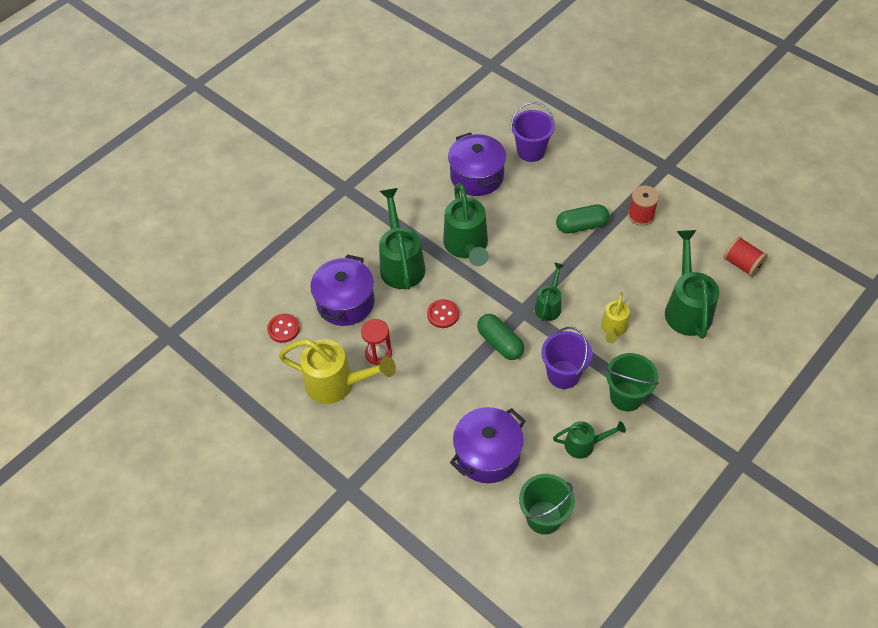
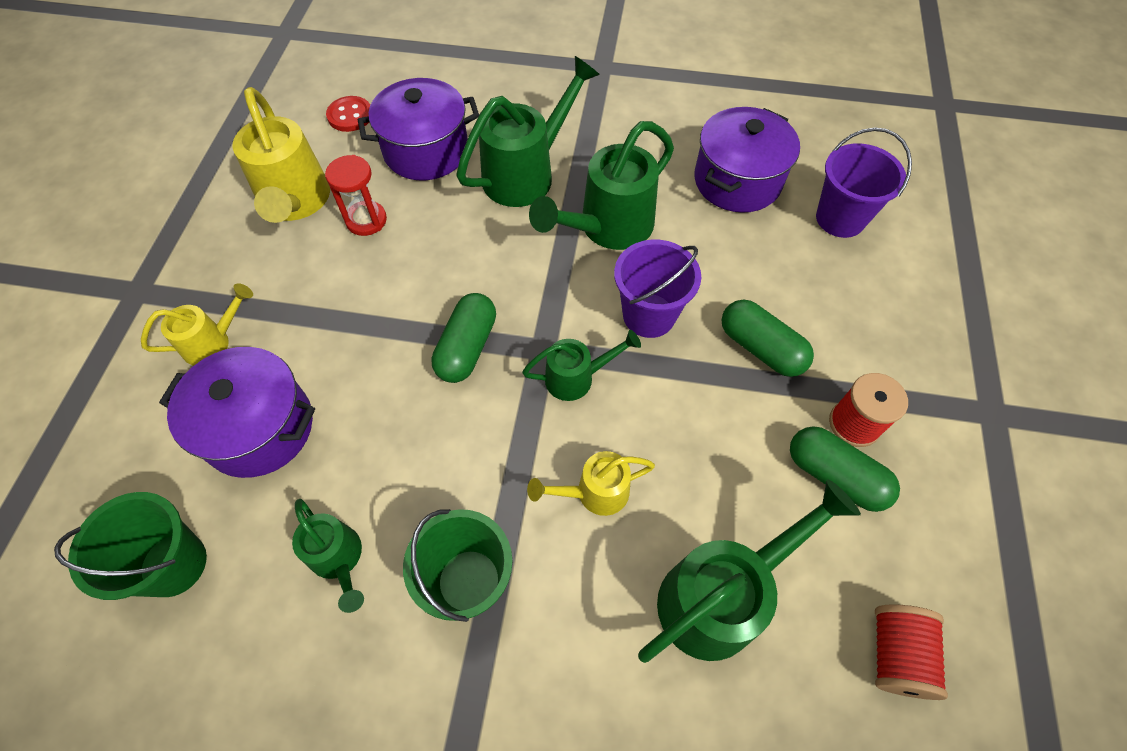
camera: 55 degrees right, 5 degrees up
(415, 459) = (213, 343): none -> yellow watering can
(443, 314) = (473, 257): red button -> none
(563, 374) = (459, 461): purple bucket -> purple bucket (649, 315)
(660, 237) = (834, 476): none -> green capsule

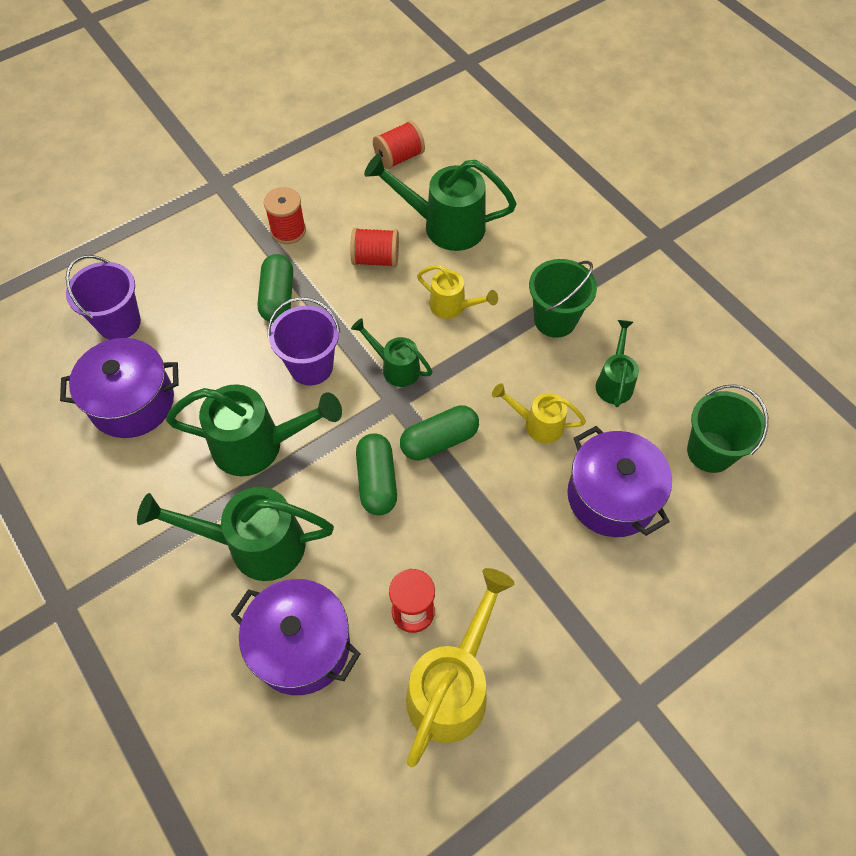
camera: 135 degrees left, 0 degrees up
(213, 343) = (605, 593): yellow watering can -> yellow watering can (538, 424)
(350, 116) = (322, 762): red button -> none
(734, 475) = (375, 259): none -> red spool
(834, 476) = (330, 221): green capsule -> green capsule (377, 481)

